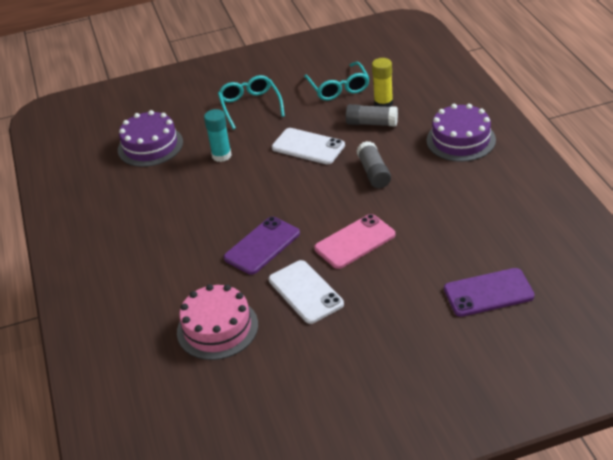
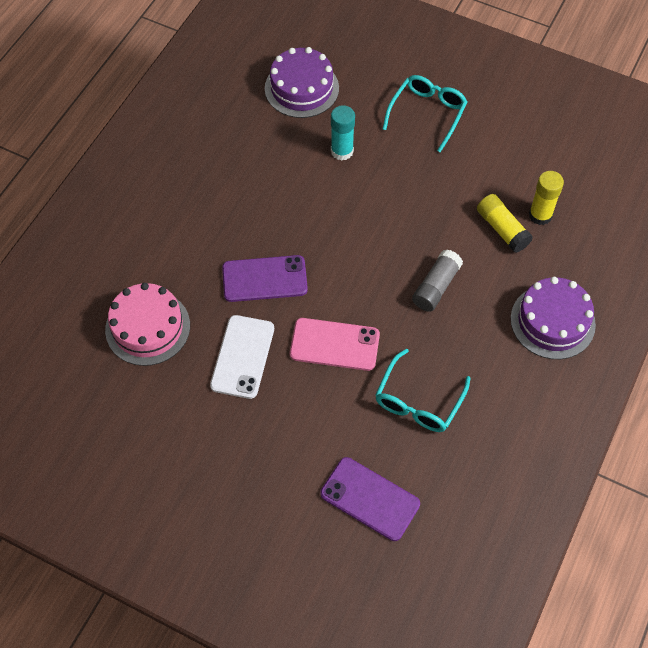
camera: 40 degrees right, 20 degrees up
(308, 146) = (419, 206): white phone -> none
(338, 88) = (525, 160): turquoise glasses -> turquoise glasses (418, 400)
(372, 123) = (502, 229): grey glue stick -> yellow glue stick

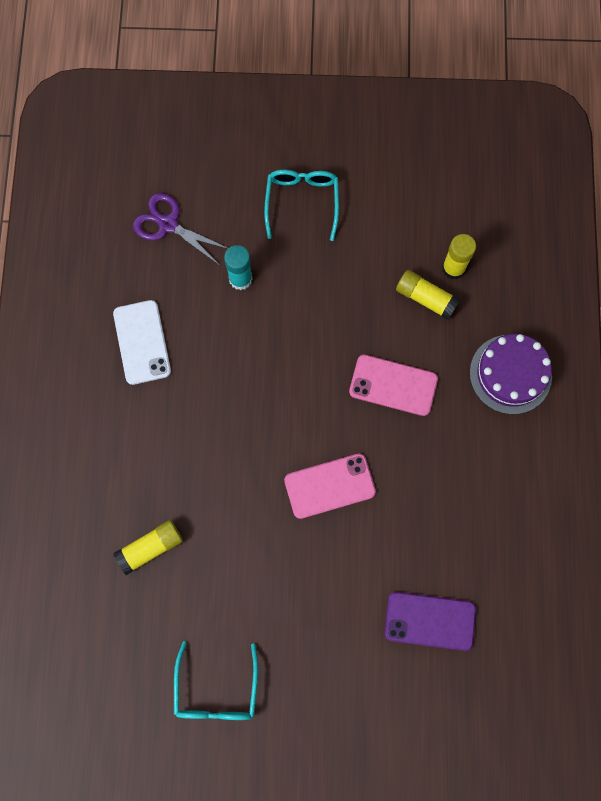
camera: 25 degrees left, 15 degrees up
(148, 327) = (150, 548): pink cake -> yellow glue stick
(242, 357) = (253, 537): white phone -> white phone (142, 342)
(264, 279) = (233, 448): purple phone -> none
(301, 88) = (168, 225): purple cake -> purple scissors
(418, 400) = (429, 507): turquoise glasses -> turquoise glasses (216, 690)
(436, 287) = (393, 385): grey glue stick -> pink phone

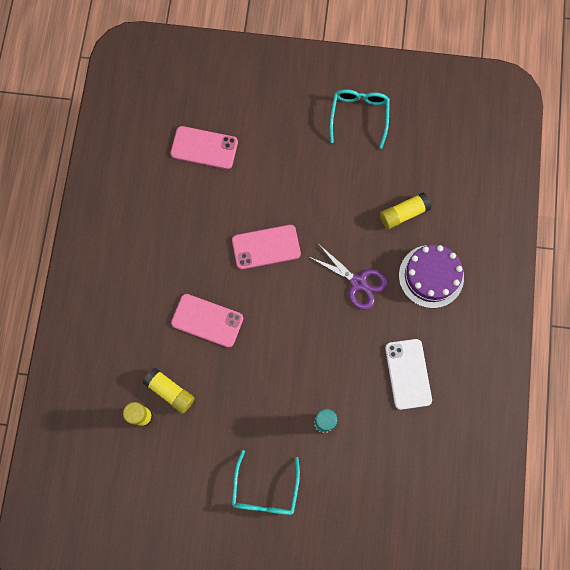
camera: 175 degrees left, 0 degrees up
(168, 225) = (384, 479): purple scissors -> purple scissors (358, 282)
(430, 621) = (204, 148): purple phone -> pink phone
(510, 374) = (112, 321): purple cake -> purple cake (431, 276)

